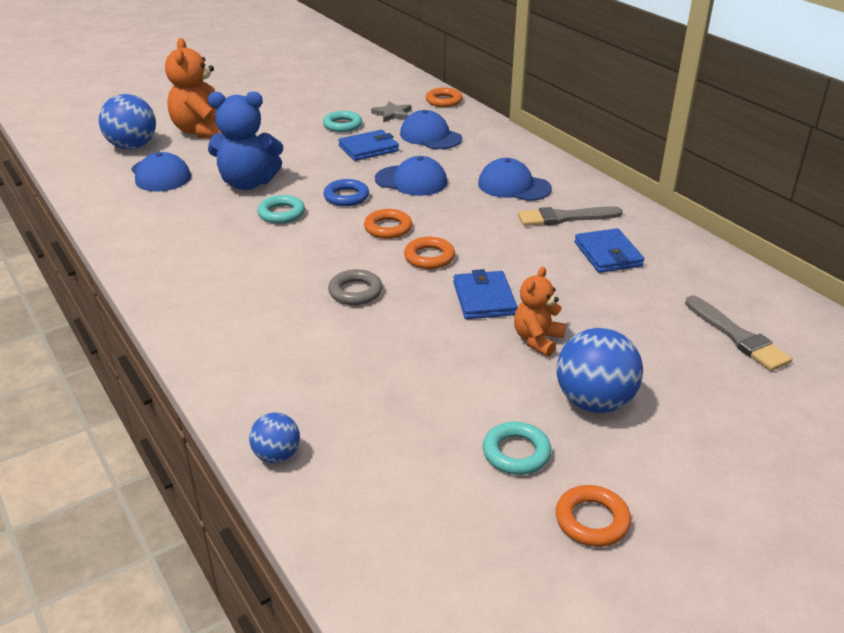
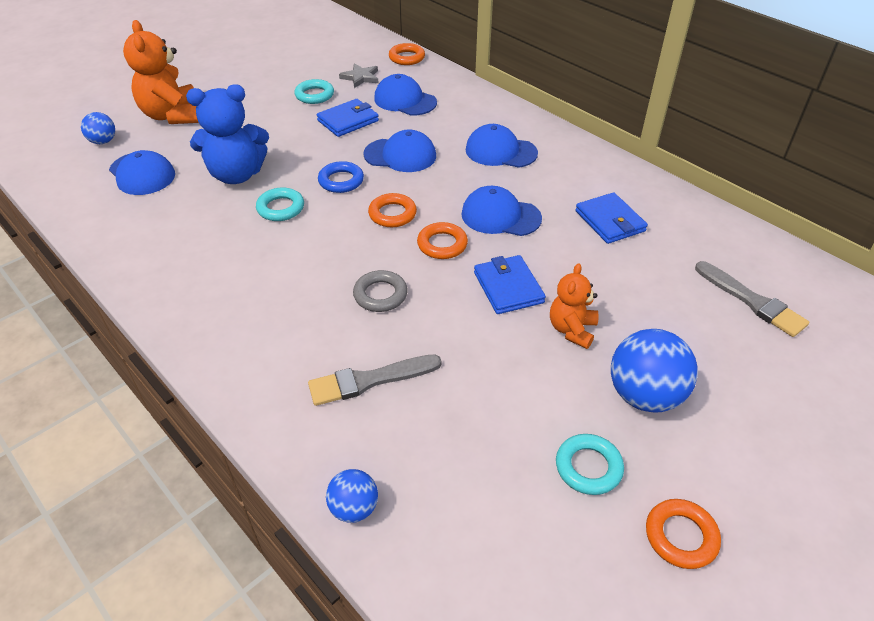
camera: 10 degrees left, 10 degrees up
(132, 147) = (103, 141): blue ball -> blue ball, size x0.56
(496, 239) = (500, 216): none -> blue cap
(564, 218) = (558, 183): grey brush -> grey brush (369, 380)

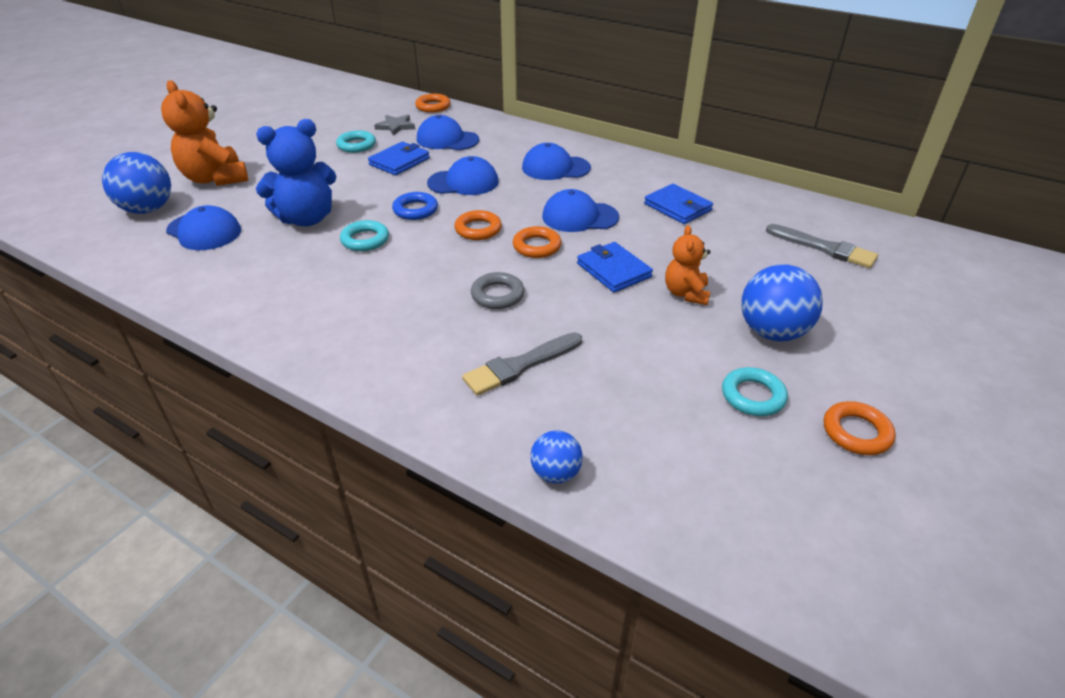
camera: 15 degrees left, 5 degrees down
(103, 141) = (148, 209): blue ball -> blue ball, size x1.80

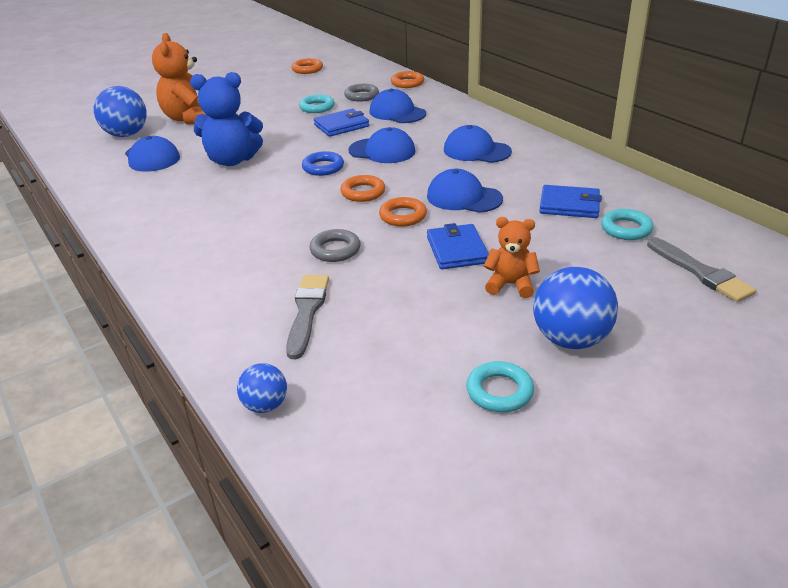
camera: 25 degrees right, 5 degrees down
(365, 240) = (263, 185): turquoise ring -> turquoise ring (626, 229)
(395, 126) = (361, 96): grey star -> grey ring
(520, 366) = (307, 312): grey brush -> grey brush turned 105 degrees clockwise
(677, 207) = (569, 205): blue wallet -> blue wallet turned 60 degrees counterclockwise
(686, 293) = (510, 285): orange teddy bear -> orange teddy bear turned 75 degrees clockwise
(856, 432) = (580, 454): orange ring -> orange ring (307, 69)

